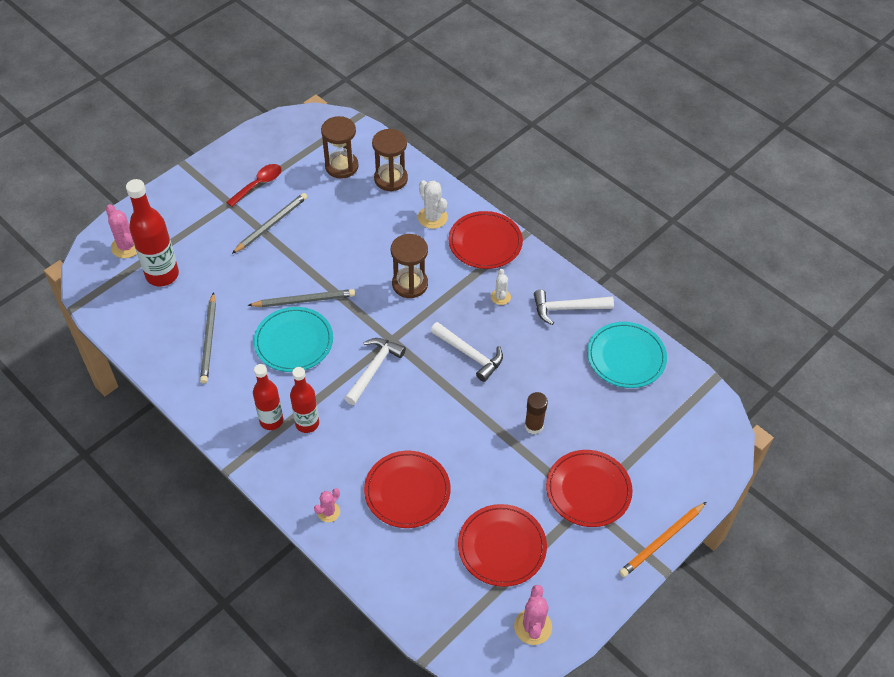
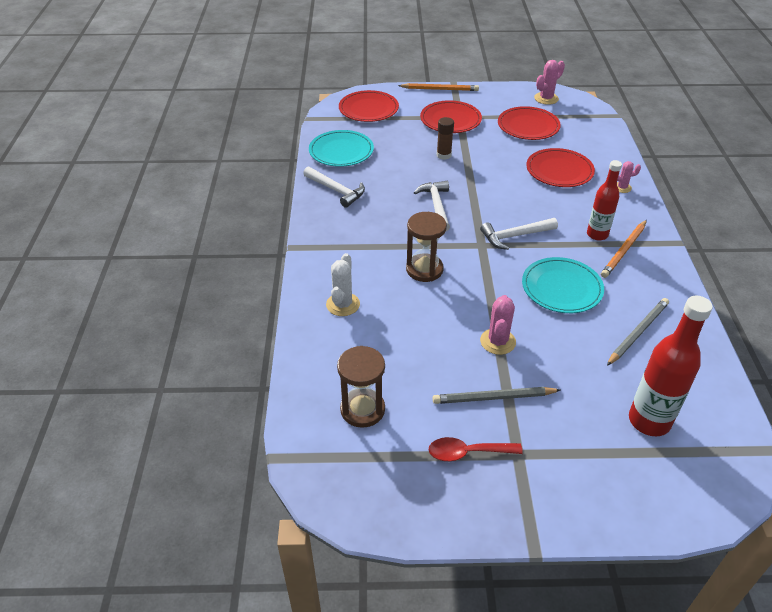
camera: 135 degrees left, 10 degrees down
(126, 246) = (674, 482): pink cactus -> pink cactus (498, 341)
(271, 421) = (624, 250): red bottle -> orange pencil
(304, 300) = (524, 311): grey pencil -> none
(391, 179) = (333, 362): brown hourglass -> none
(485, 242) = (329, 260): red plate -> red plate (368, 109)
(500, 297) = (370, 222): white cactus -> none

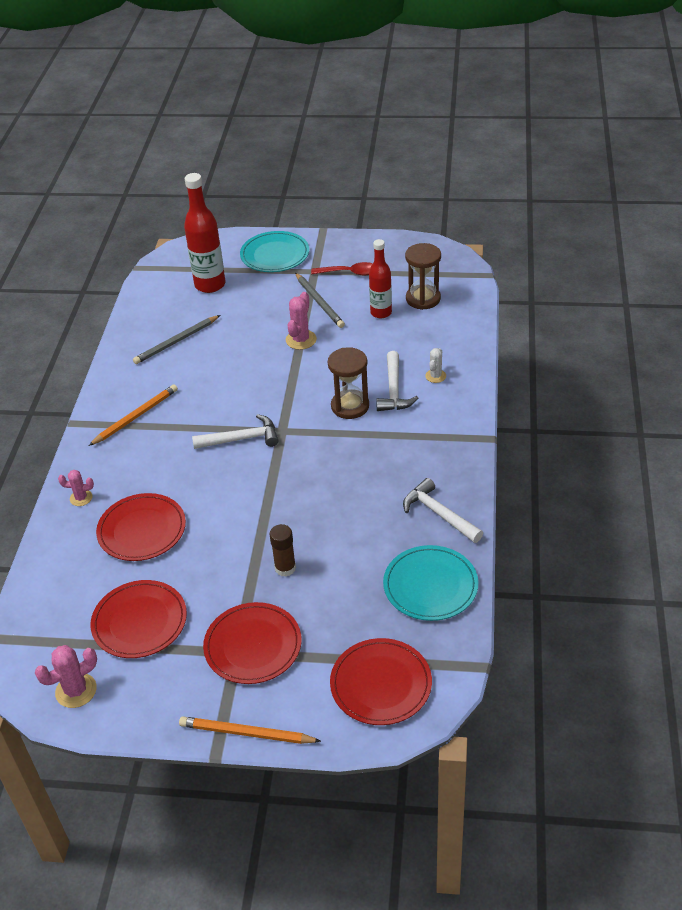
camera: 170 degrees left, 0 degrees up
(343, 304) = (435, 376): white cactus -> white cactus, size x0.64
(436, 206) = (317, 483): white hammer -> white hammer (394, 390)
(493, 398) = (319, 302): grey pencil -> grey pencil turned 60 degrees clockwise
(561, 288) = (221, 382): turquoise plate -> turquoise plate (275, 255)
(597, 234) = (152, 436): red bottle -> red bottle (381, 313)

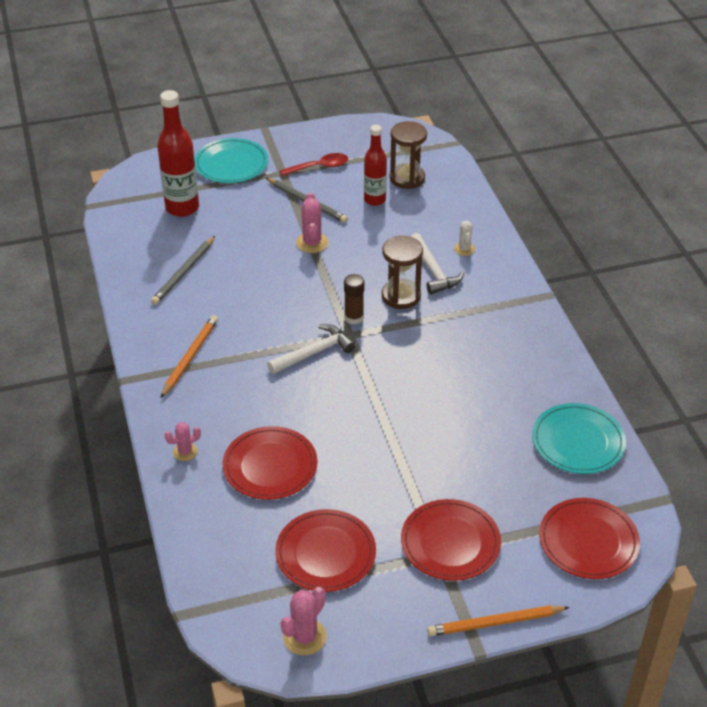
camera: 25 degrees left, 0 degrees up
(285, 568) = (435, 463): brown glue stick -> brown glue stick (354, 317)
(439, 514) = (545, 375): white hammer -> none

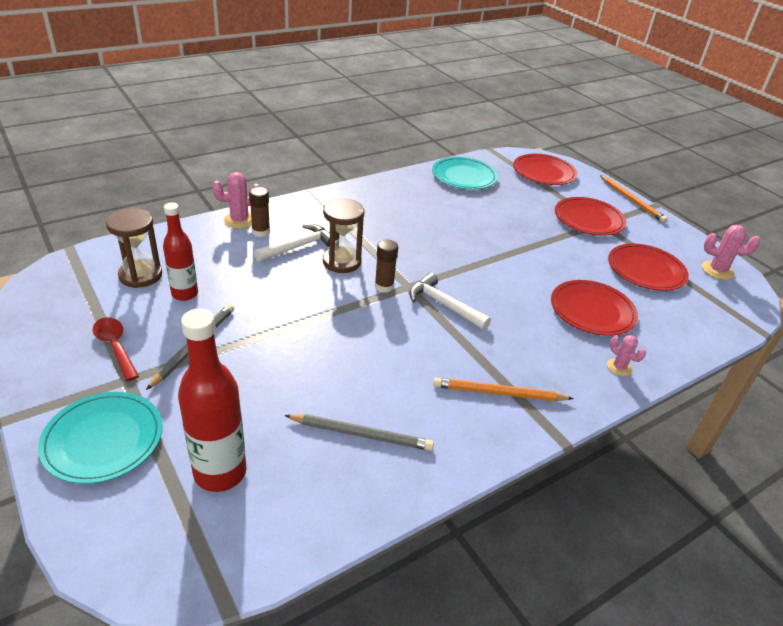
camera: 110 degrees left, 5 degrees down
(312, 243) = (274, 331): pink cactus -> pink cactus (239, 220)
(464, 249) = (261, 232): white cactus -> brown glue stick

